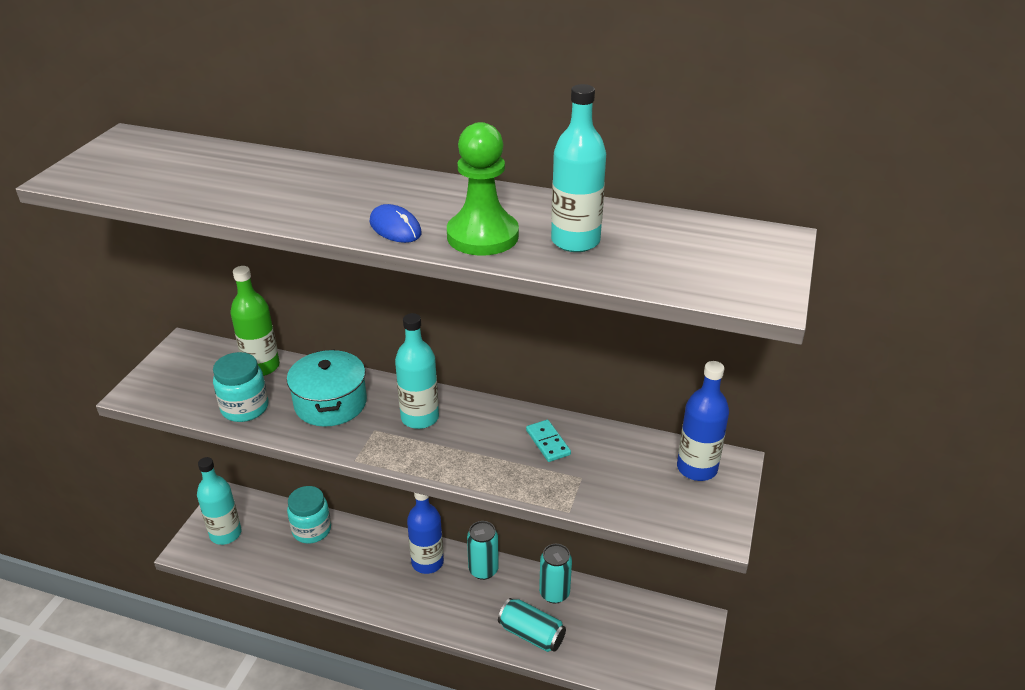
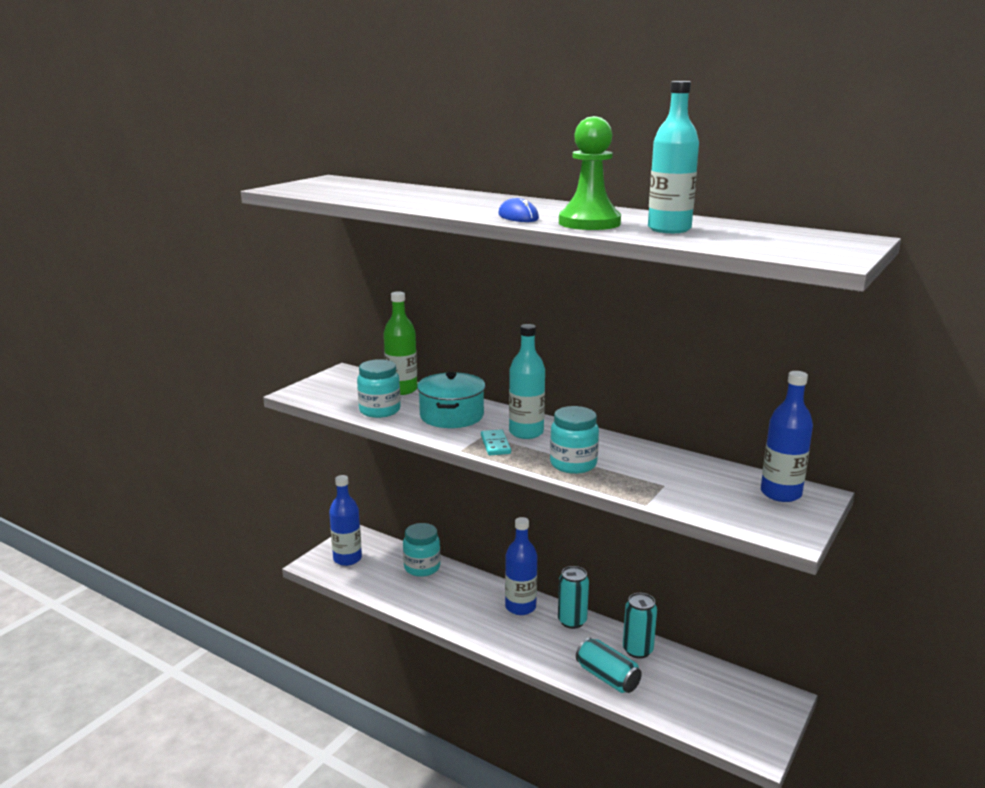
camera: 15 degrees right, 15 degrees down
(225, 534) = (347, 559): turquoise bottle -> blue bottle
(481, 461) = (573, 464): none -> turquoise jar
(548, 442) = (638, 460): turquoise domino -> turquoise domino (495, 445)

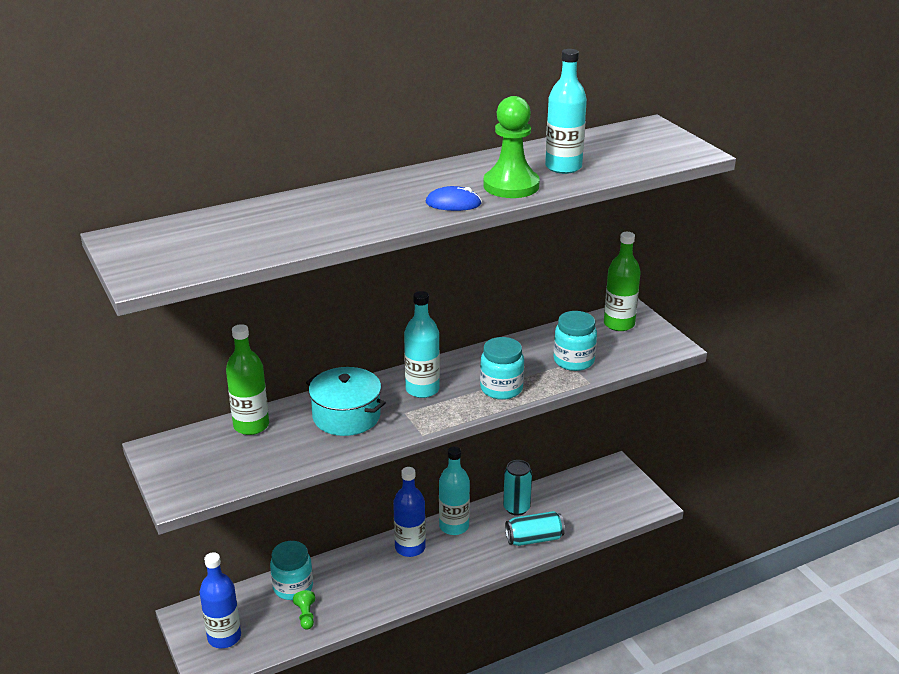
camera: 60 degrees left, 10 degrees up
(379, 410) = (288, 454): turquoise jar -> turquoise jar (573, 361)
(397, 585) = (306, 615): none -> green pawn
(495, 445) = (430, 413): turquoise domino -> none
(572, 621) = (454, 526): turquoise can -> turquoise bottle
(780, 493) = (619, 324): blue bottle -> green bottle

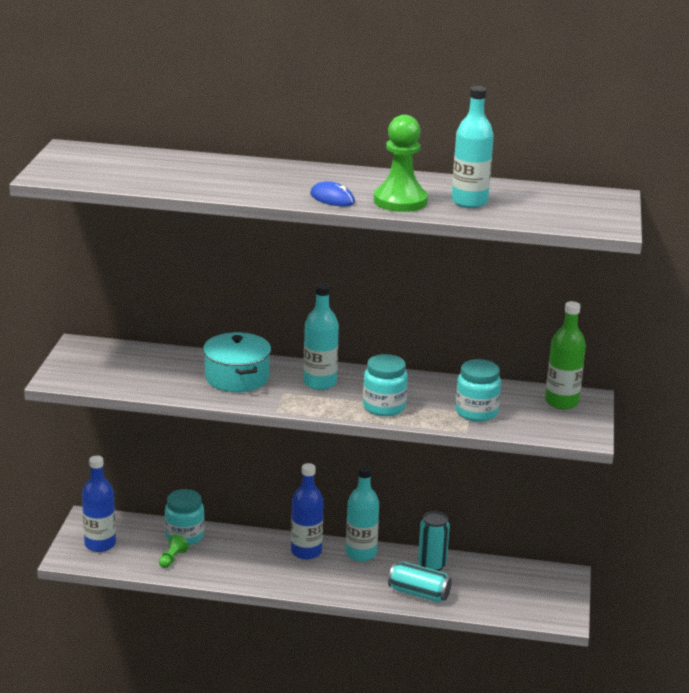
camera: 35 degrees right, 5 degrees down
(251, 425) = (161, 356): green bottle -> none

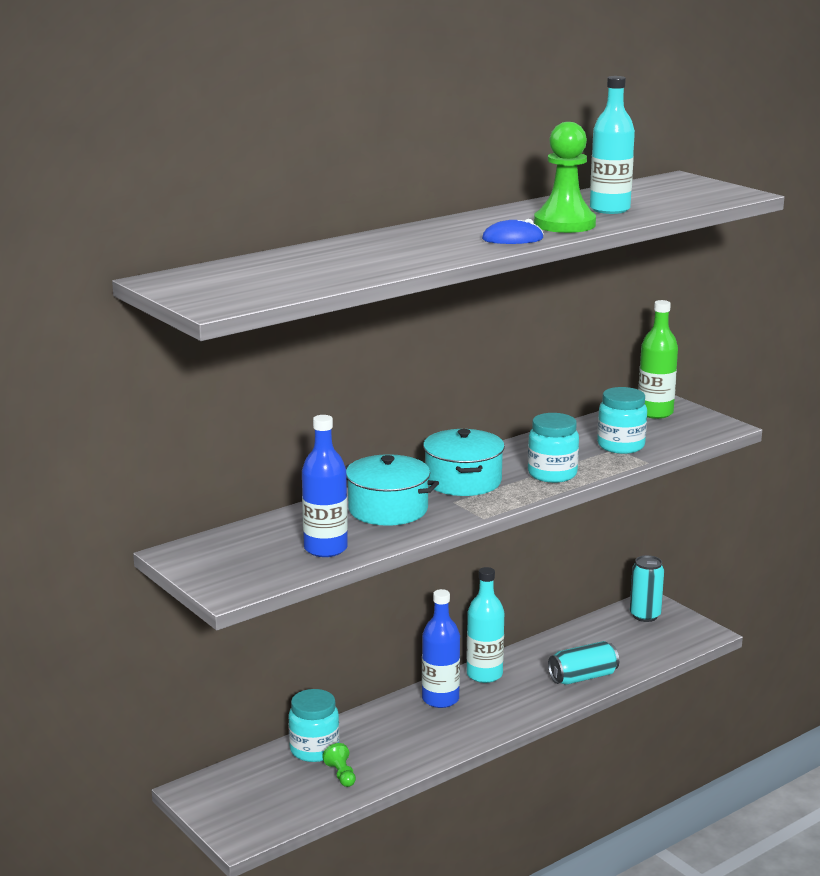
camera: 45 degrees left, 5 degrees down
(100, 544) = (249, 805): blue bottle -> blue bottle (325, 549)
(320, 383) = (463, 481): turquoise bottle -> turquoise pot
(432, 565) = (551, 651): turquoise can -> turquoise can (645, 616)

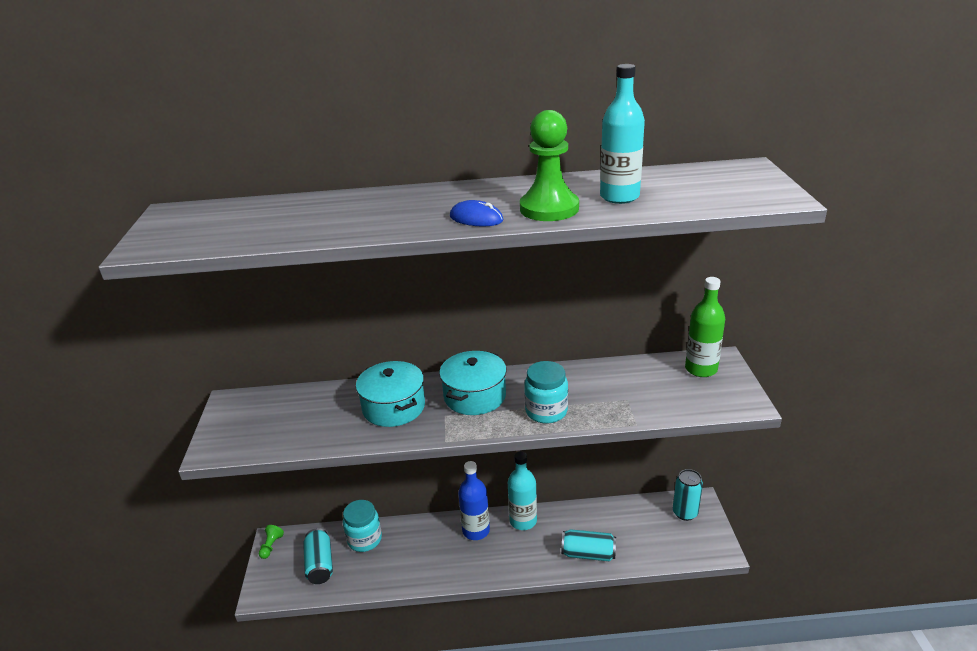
camera: 35 degrees right, 10 degrees up
(285, 788) = (320, 564): none -> turquoise can
(325, 549) = (311, 432): blue bottle -> none
(341, 775) = (360, 569): green pawn -> green pawn (271, 546)
(621, 446) = (633, 398): turquoise jar -> none

